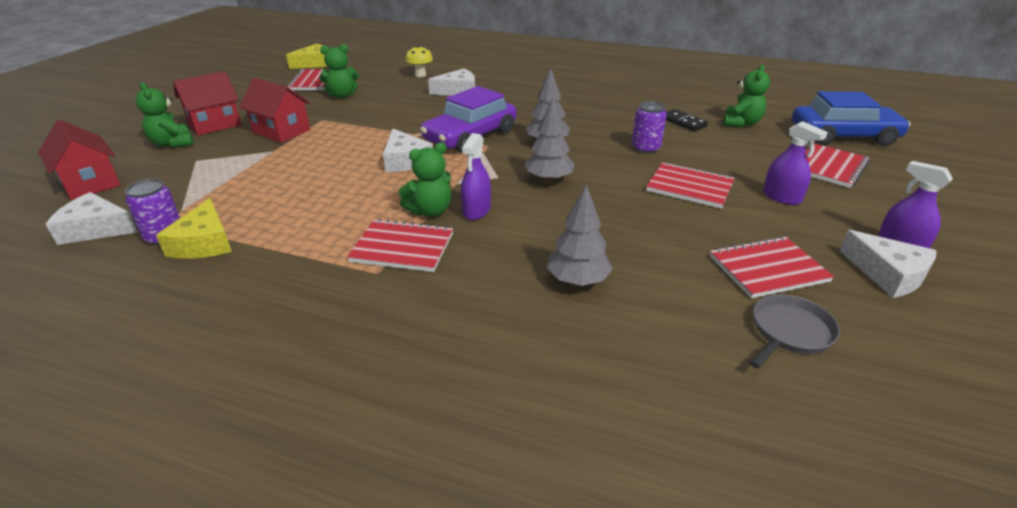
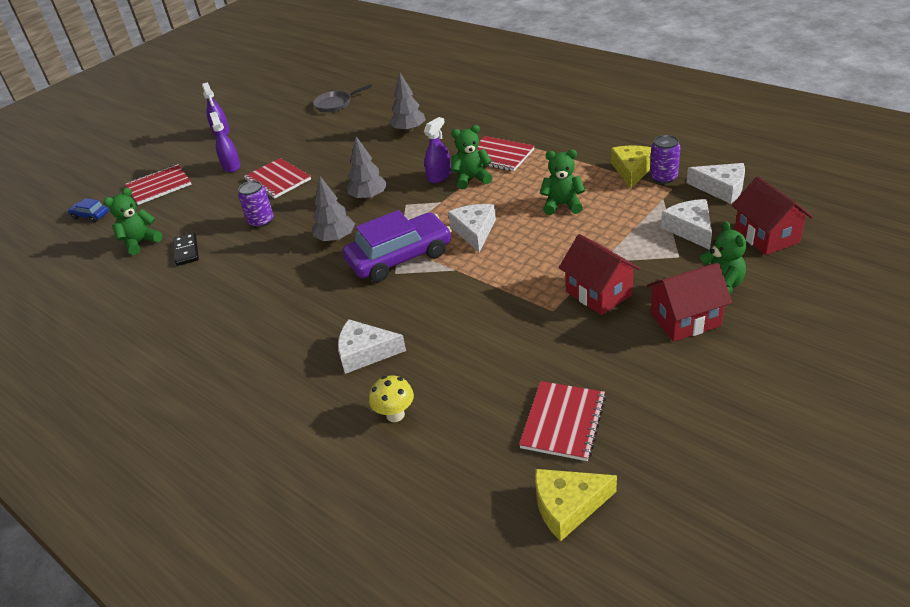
camera: 155 degrees left, 5 degrees up
(342, 95) = (524, 367): green teddy bear -> green teddy bear (562, 205)
(768, 269) = (306, 127): red notebook -> none
(843, 136) = (90, 215): blue car -> blue car, size x0.44
(888, 274) = (253, 121): white cheese -> white cheese (690, 229)

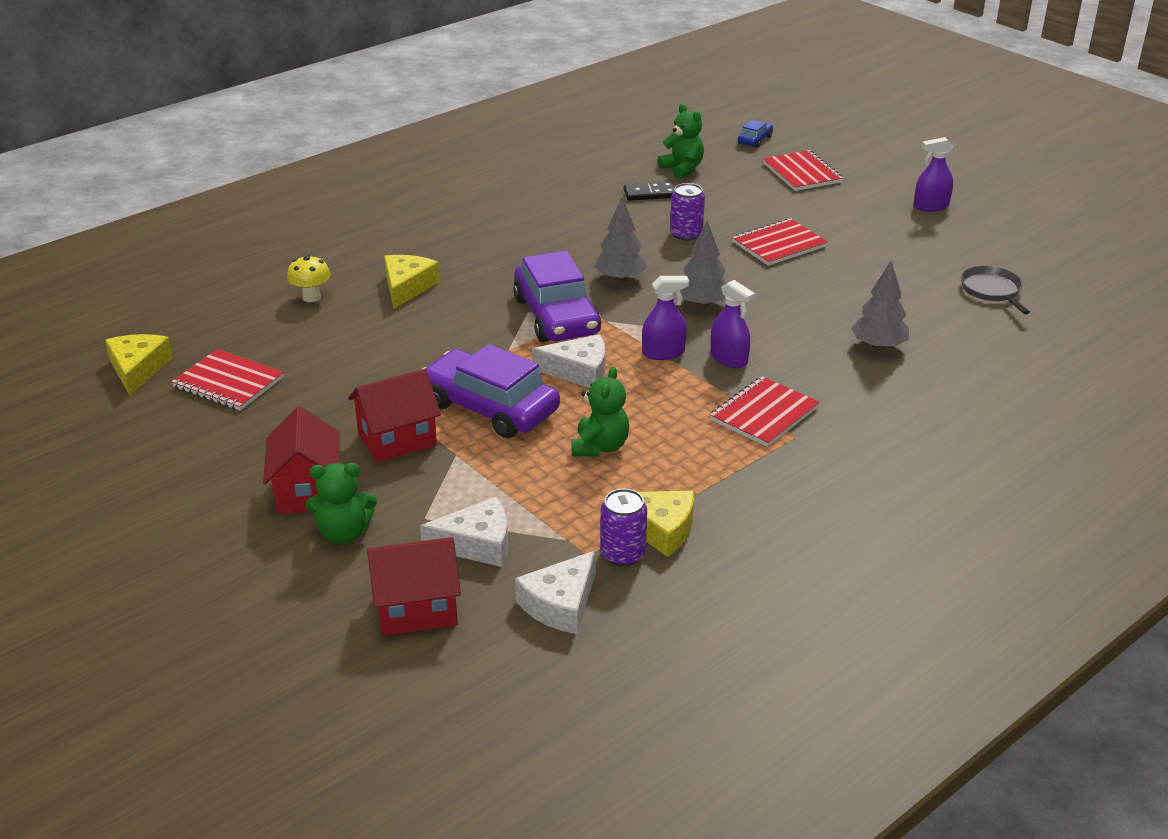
camera: 95 degrees right, 5 degrees down
(231, 166) = (830, 215): purple spray bottle -> purple spray bottle (663, 353)
(365, 353) = (407, 287): white cheese -> yellow cheese
(471, 179) = (708, 383): green teddy bear -> none
(537, 260) = (489, 407): none -> purple car

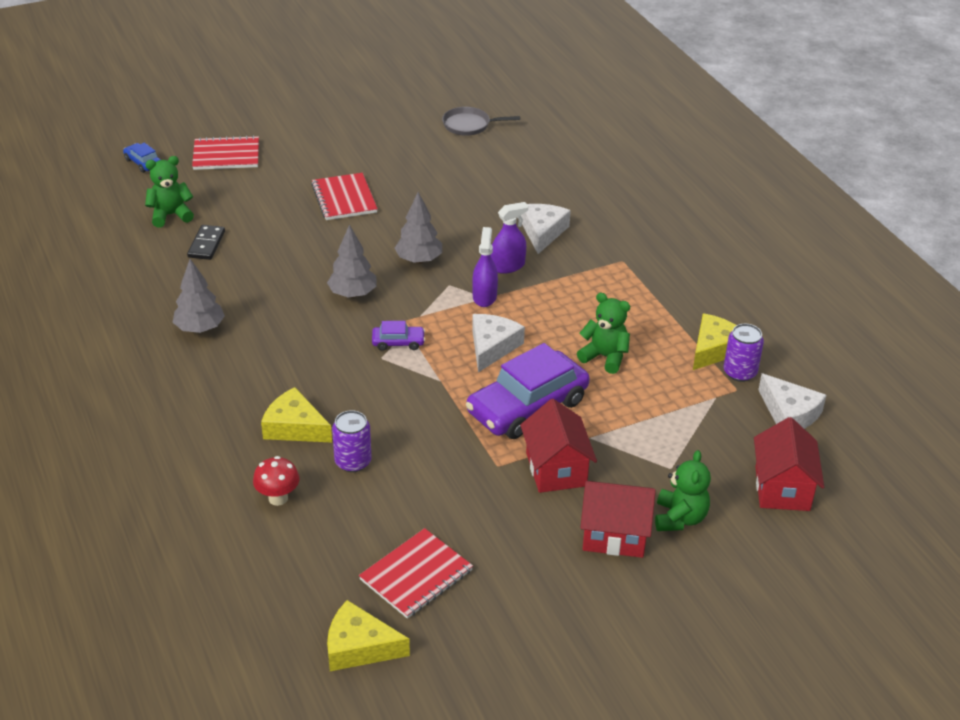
camera: 75 degrees left, 5 degrees up
(311, 297) = (278, 498): yellow mushroom -> red mushroom
(477, 544) = (711, 444): white cheese -> white cheese (542, 232)
(556, 316) = (398, 342): purple car -> purple car, size x0.44
(686, 234) = (296, 241): purple can -> purple can (353, 462)
(764, 414) = (589, 268): red notebook -> none
(878, 346) = (521, 194): grey tree -> grey tree (200, 328)
(931, 206) = (328, 112): purple spray bottle -> none

